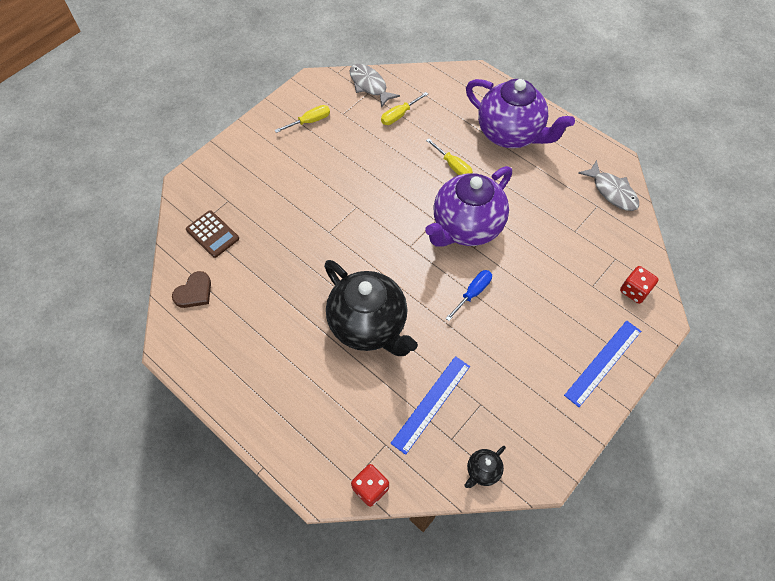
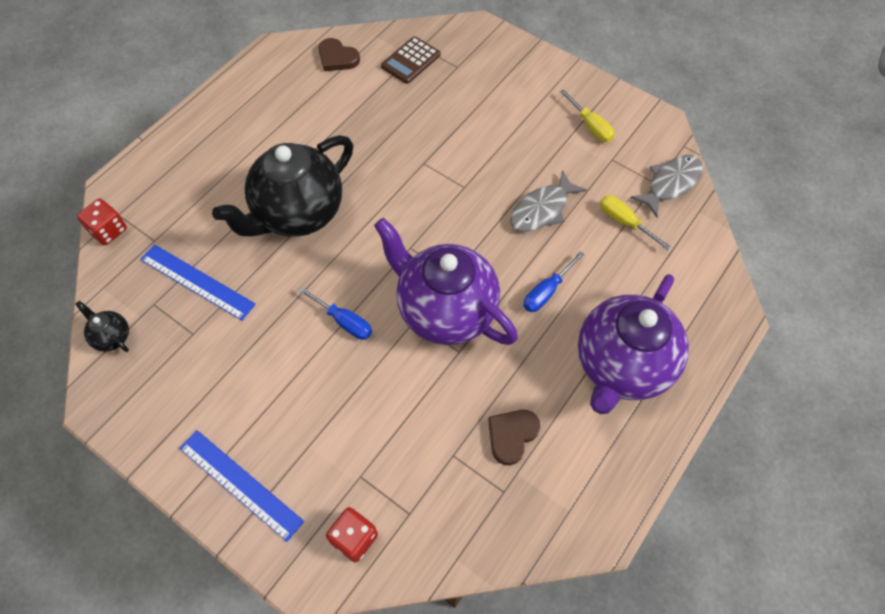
camera: 85 degrees right, 0 degrees up
(453, 166) = (547, 291): yellow screwdriver -> blue screwdriver
(560, 197) = (511, 436): none -> brown heart
(612, 191) = (534, 517): grey fish -> grey fish (542, 209)

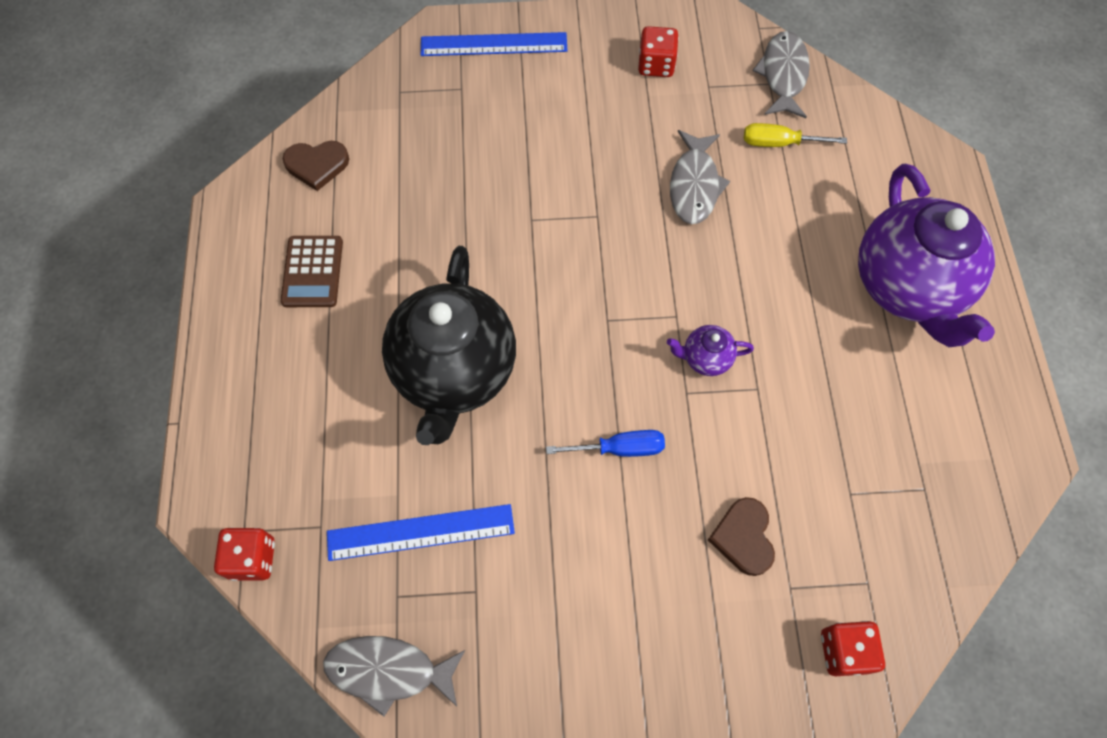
camera: 40 degrees left, 5 degrees up
(112, 337) = (388, 671): black teapot -> grey fish
(240, 484) = (688, 699): blue ruler -> blue ruler (494, 45)
(410, 61) = (404, 114): brown calculator -> brown calculator (312, 272)
(445, 311) = (705, 358): purple teapot -> purple teapot, size x0.41
(511, 436) = (881, 431): brown heart -> brown heart (743, 537)
(547, 291) = (777, 265): blue screwdriver -> none
(590, 126) = (656, 65): yellow screwdriver -> red dice

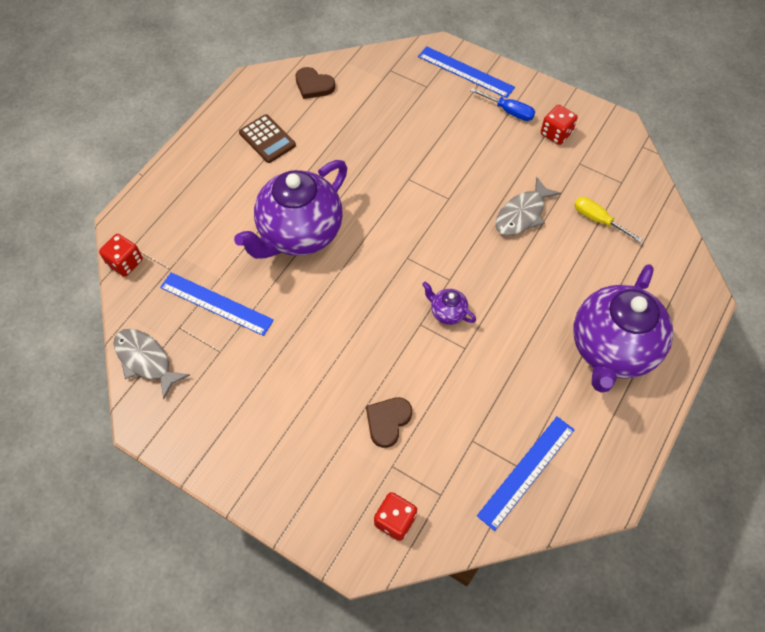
camera: 35 degrees right, 5 degrees down
(312, 272) = (267, 139): brown calculator -> brown calculator turned 75 degrees counterclockwise
(454, 372) = (299, 234): black teapot -> purple teapot
(619, 448) = (356, 329): blue screwdriver -> blue screwdriver (508, 111)
(783, 75) = (635, 182): grey fish -> none
(933, 489) = (526, 472): none -> blue ruler

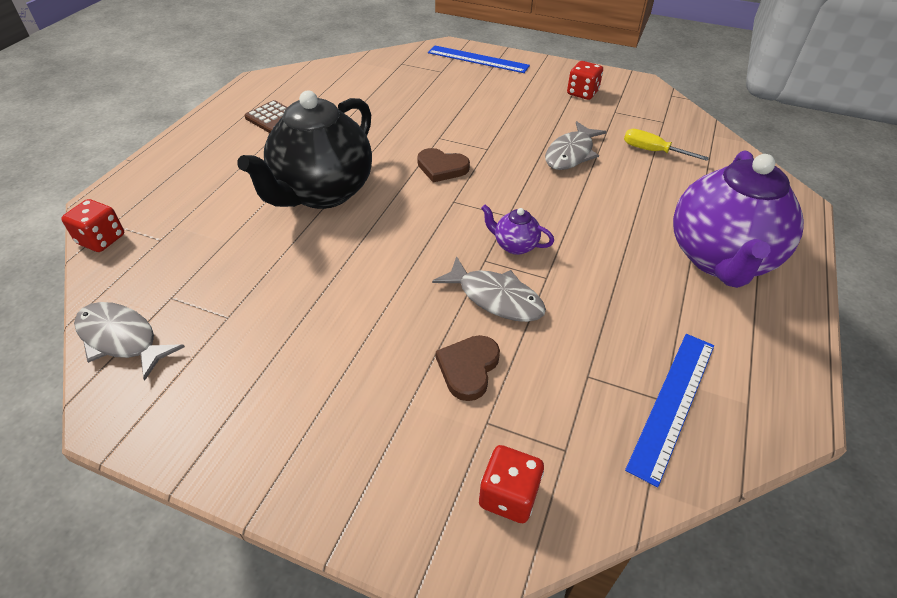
camera: 10 degrees left, 15 degrees down
(216, 304) = (221, 268): blue ruler -> none
(299, 234) = (322, 193): purple teapot -> black teapot
(314, 85) = (324, 78): brown heart -> brown heart (442, 168)
(421, 362) = (495, 298): none -> grey fish
(508, 111) = (529, 81): blue screwdriver -> none

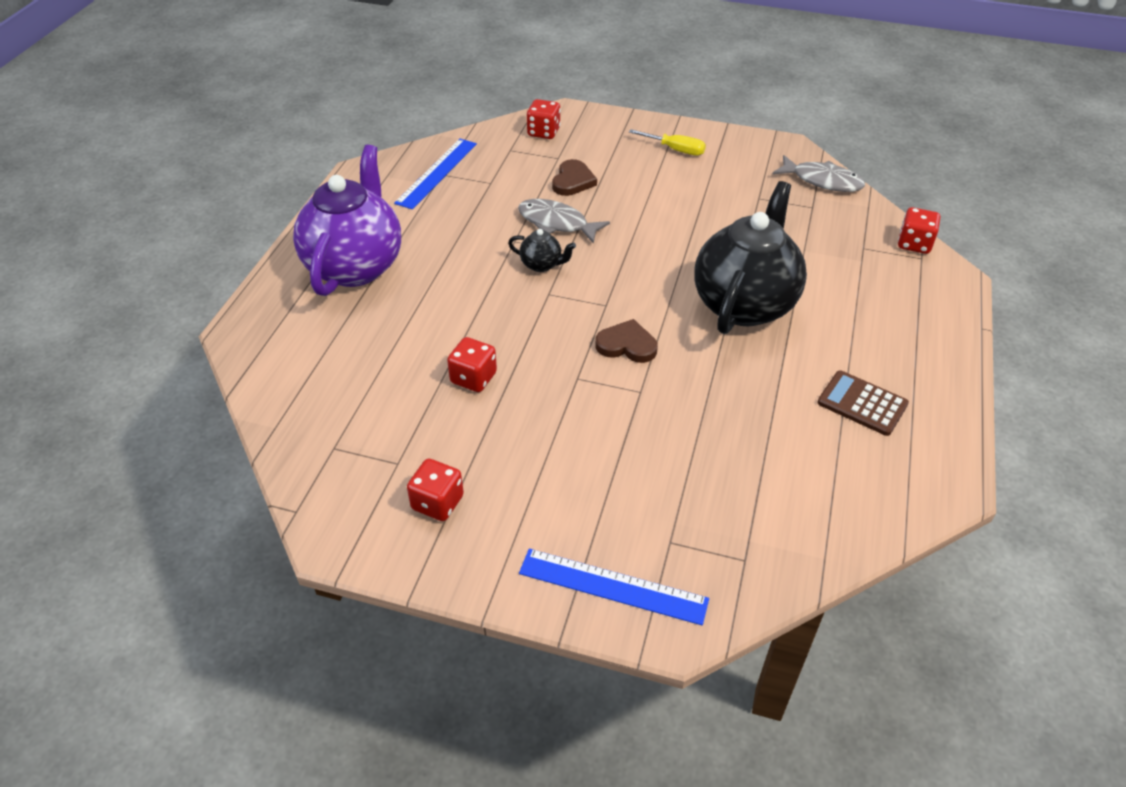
camera: 175 degrees right, 0 degrees up
(514, 245) = (541, 265): purple teapot -> black teapot
(571, 154) = (473, 378): grey fish -> red dice
(653, 151) = (369, 390): yellow screwdriver -> yellow screwdriver (675, 149)

